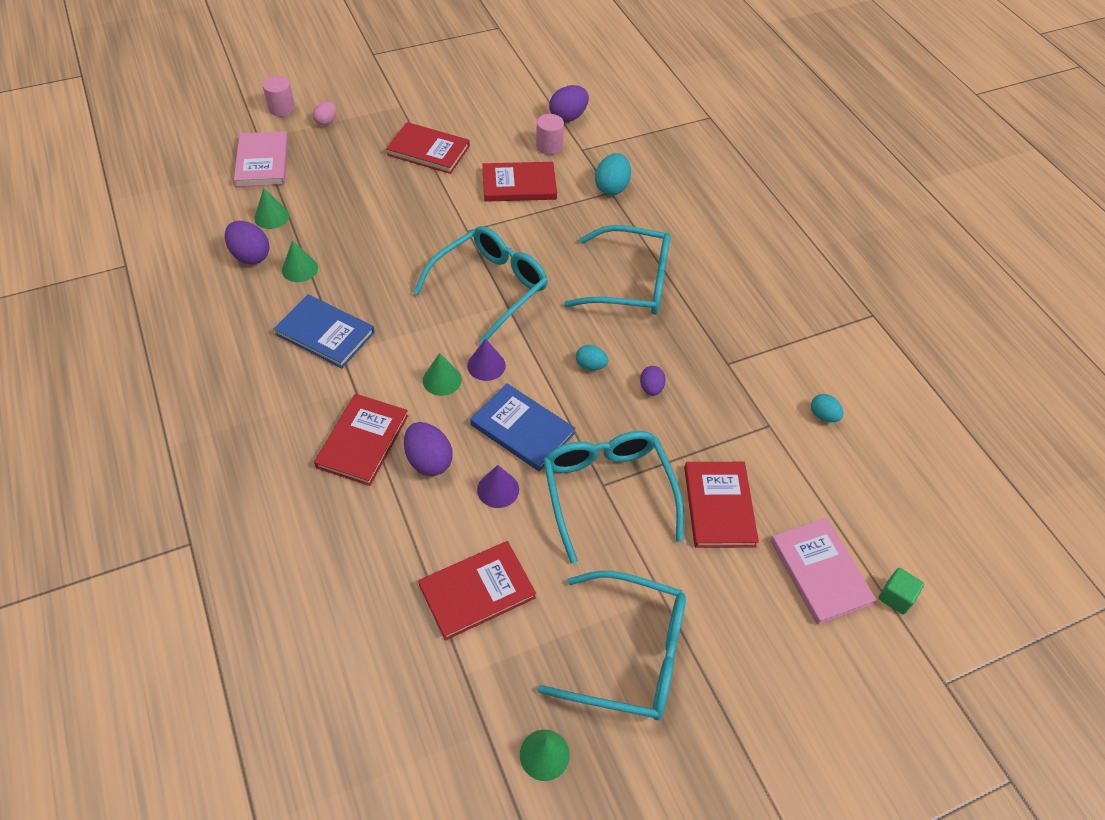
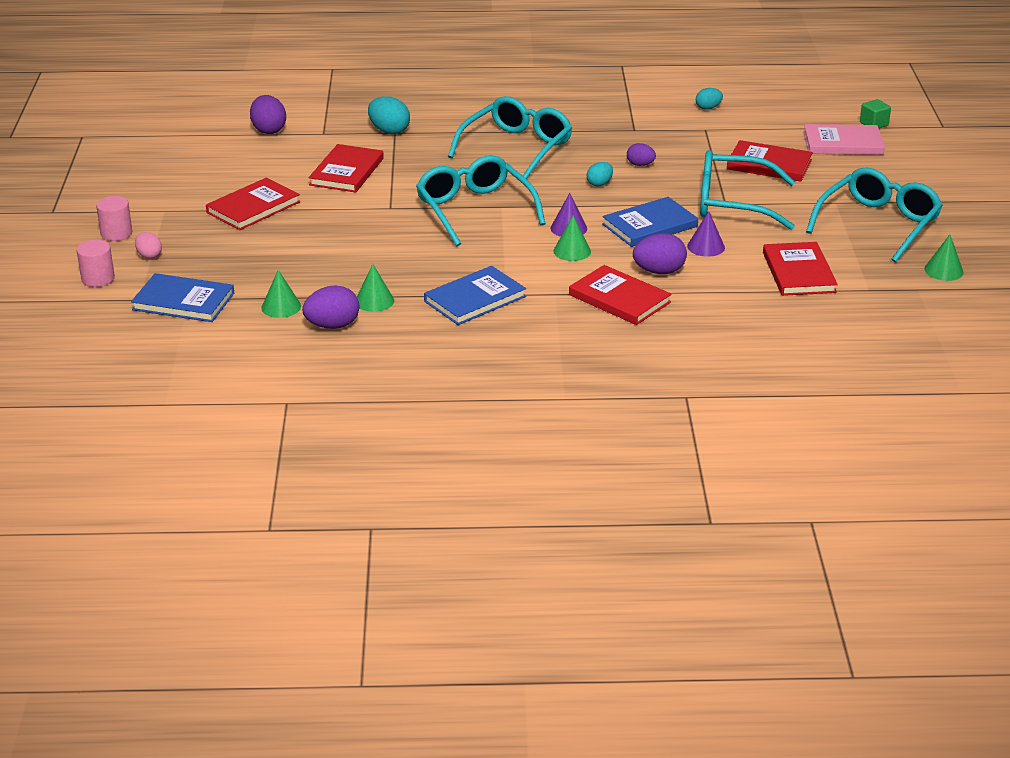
camera: 65 degrees left, 20 degrees down
(262, 161) = (183, 301): pink book -> blue book
(549, 146) = (304, 147): pink cylinder -> pink cylinder (116, 233)

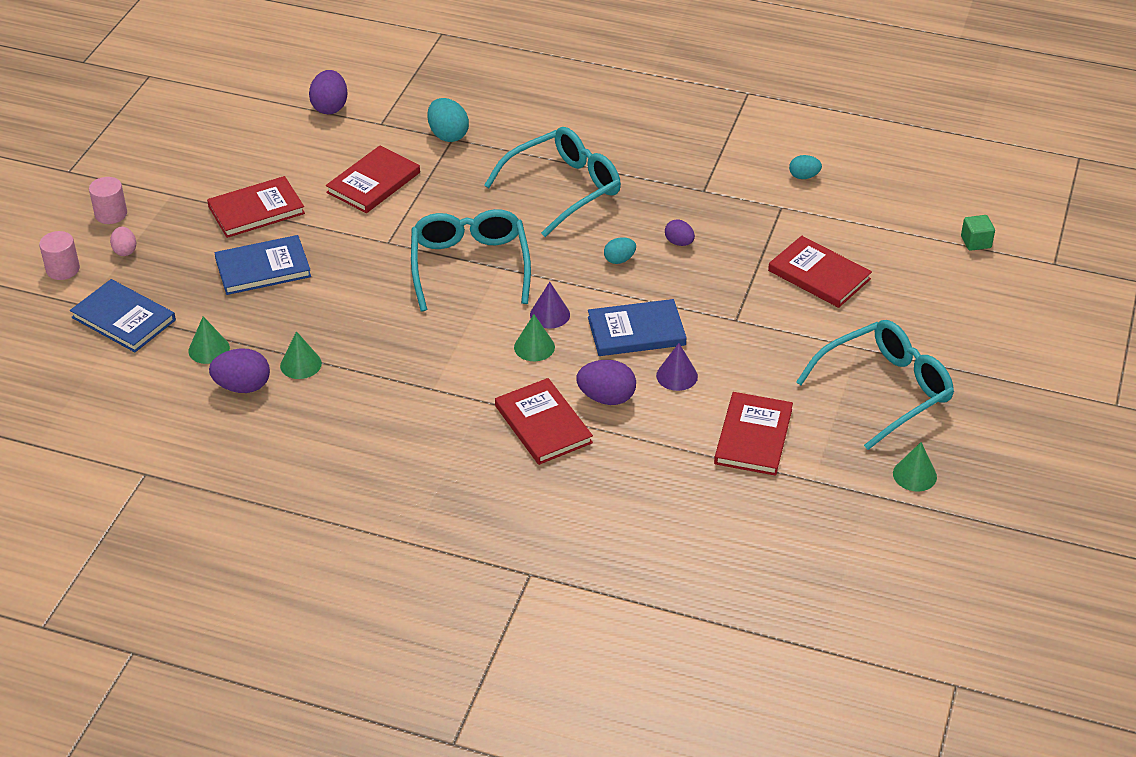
camera: 20 degrees right, 10 degrees up
(475, 299) = (399, 387): blue book -> blue book (263, 268)
(732, 203) = (743, 321): turquoise glasses -> none
(843, 143) = (921, 263): pink book -> none

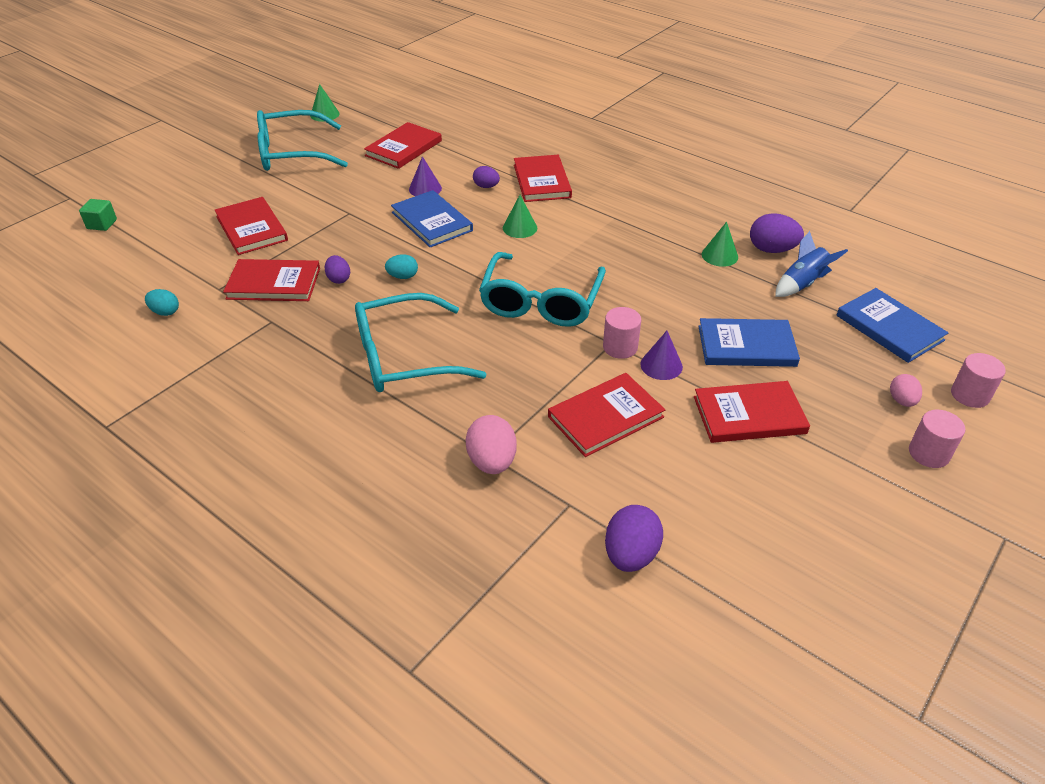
camera: 160 degrees left, 0 degrees up
(209, 349) = (802, 284): green cone -> blue rocket
(379, 240) = (620, 347): none -> pink cylinder
(448, 135) = (492, 462): turquoise egg -> pink egg
(550, 314) = (493, 247): purple cone -> purple cone (661, 365)
(606, 398) = (486, 186): purple egg -> purple egg, size x0.61
(636, 331) = (432, 221): blue book -> blue book turned 45 degrees clockwise
(736, 224) = (274, 283): none -> red book

